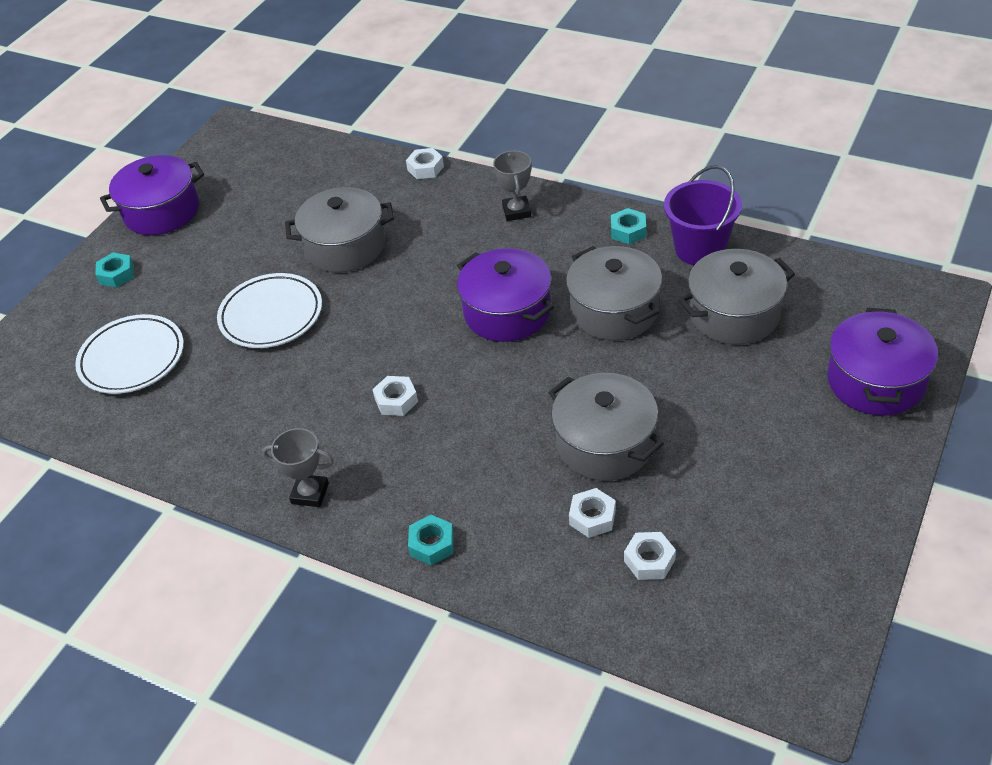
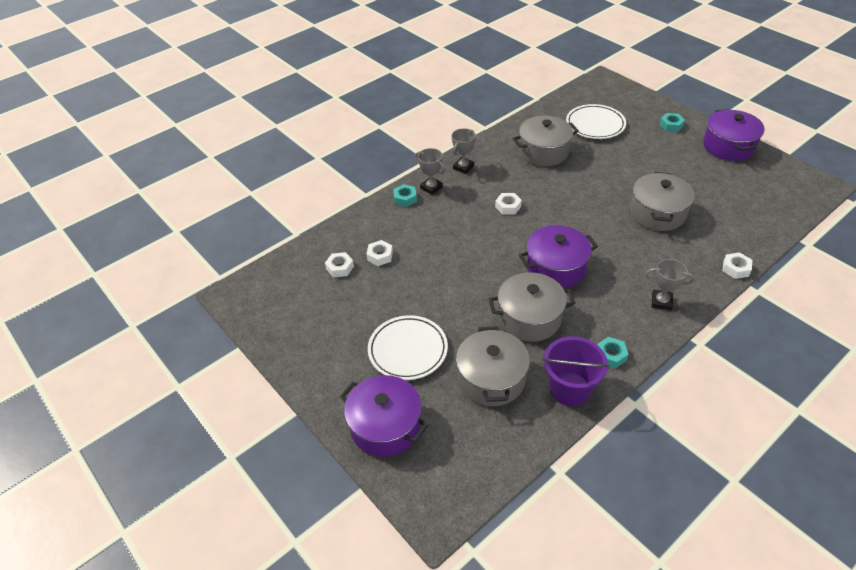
camera: 110 degrees right, 0 degrees up
(271, 315) = (605, 174): white plate -> white plate (408, 350)
(386, 518) = (431, 187): none -> grey trophy
(605, 444) = (424, 277): grey pot -> grey pot (543, 152)

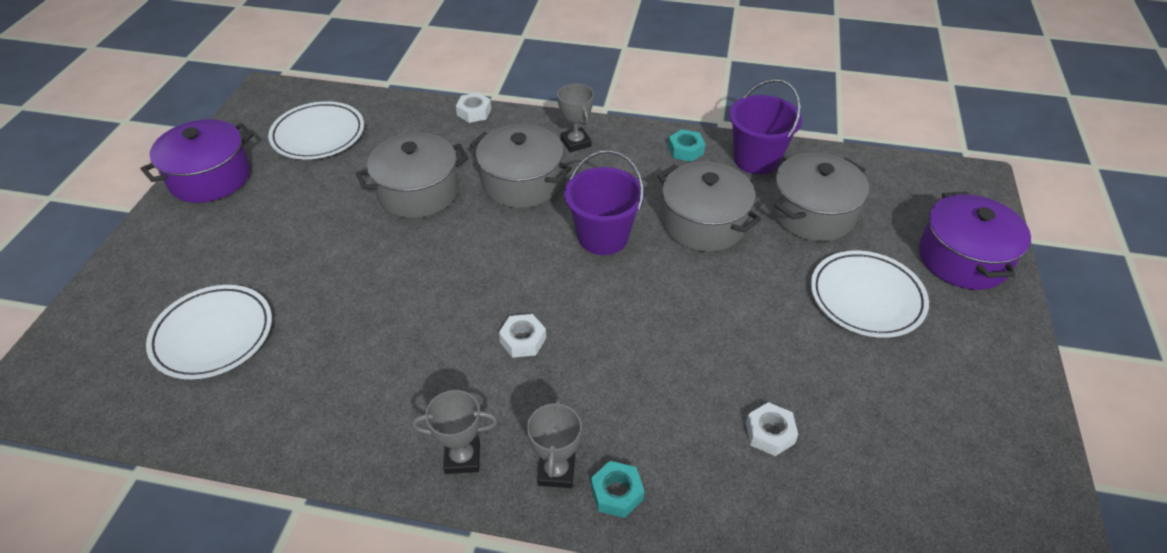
camera: 130 degrees left, 0 degrees up
(340, 268) = (845, 470): white nut -> none
(543, 152) = (340, 366): grey pot -> grey pot (522, 182)
(555, 268) = (603, 237): purple pot -> purple bucket
(671, 125) = (173, 247): turquoise nut -> none
(750, 193) = (318, 135): none -> white plate

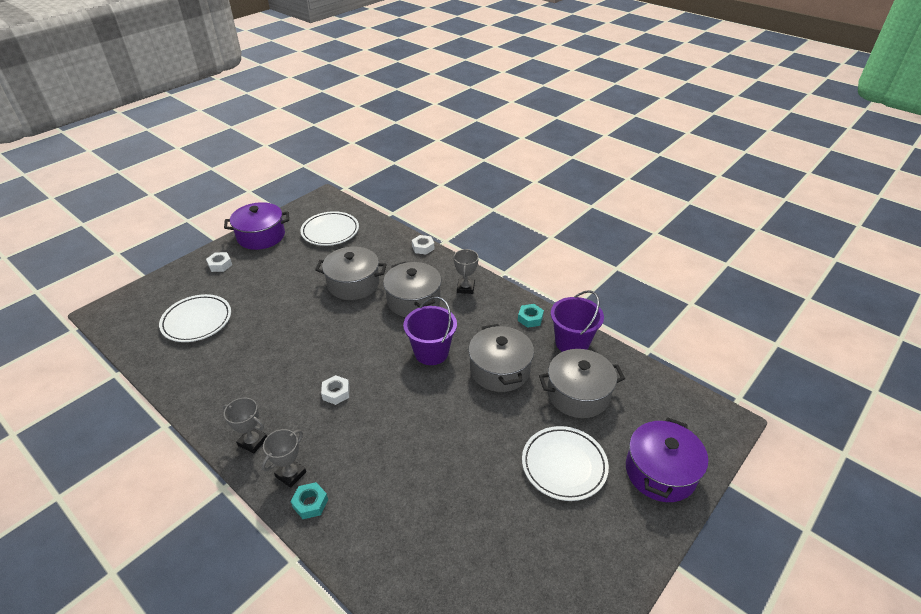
camera: 30 degrees right, 5 degrees down
(770, 433) = (424, 517): white nut -> white nut (220, 265)

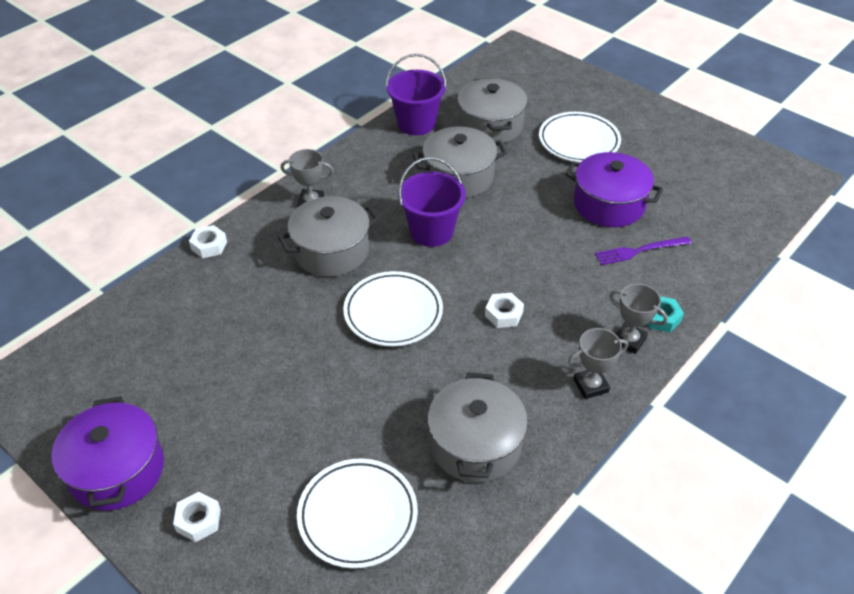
camera: 90 degrees left, 5 degrees up
(252, 442) = (590, 385): grey trophy -> grey trophy turned 45 degrees clockwise
(330, 231) = (132, 364): white plate -> white plate (393, 312)
(353, 284) = (285, 318): grey pot -> grey pot (475, 444)
(397, 499) = (639, 251): none -> purple fork
(530, 318) = (375, 151): turquoise nut -> none
(660, 472) = (575, 89): purple pot -> purple pot (608, 204)

